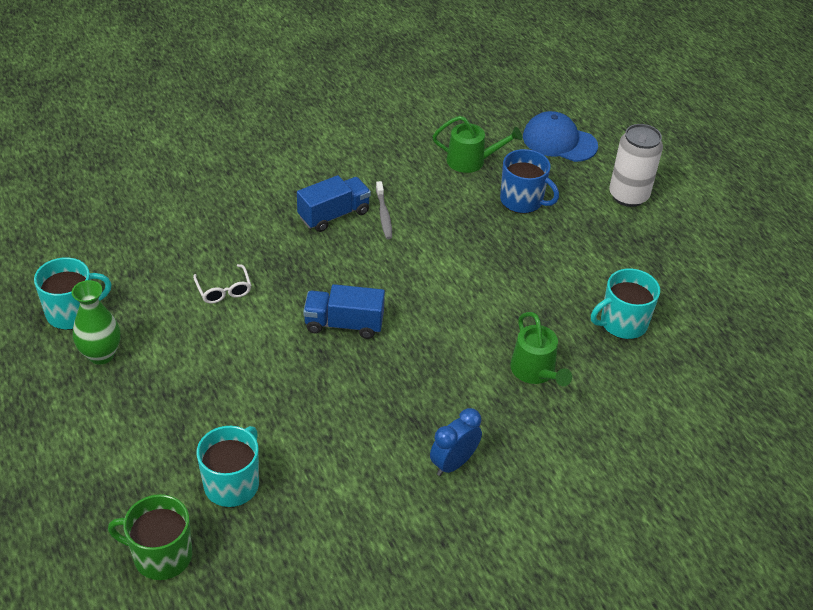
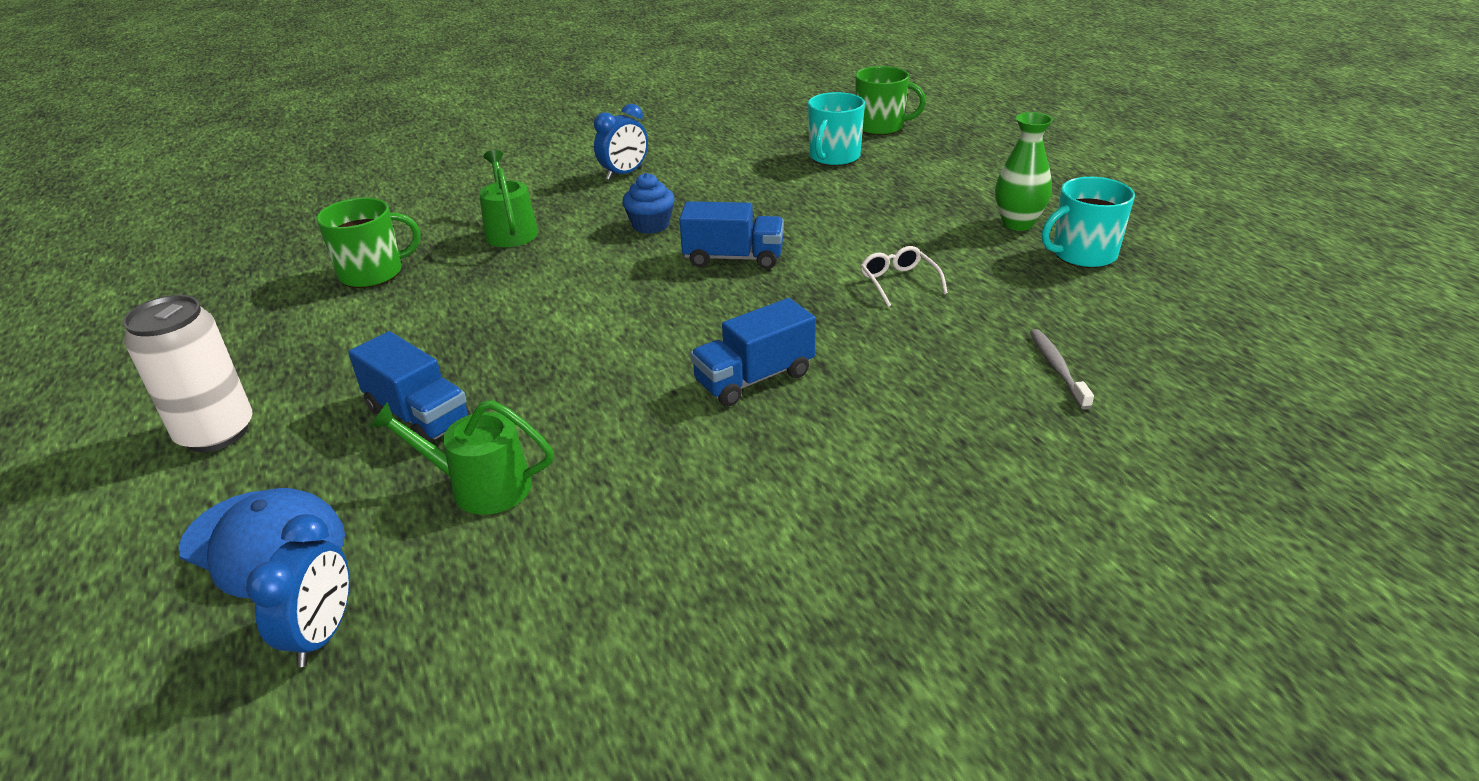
camera: 175 degrees left, 10 degrees down
(384, 215) = (669, 382): grey toothbrush -> grey toothbrush (1057, 368)
(415, 372) = (650, 225): none -> blue cupcake
(510, 108) = (322, 634): none -> blue clock
(522, 200) = (418, 415): blue mug -> blue truck
(622, 323) = (373, 273): turquoise mug -> green mug

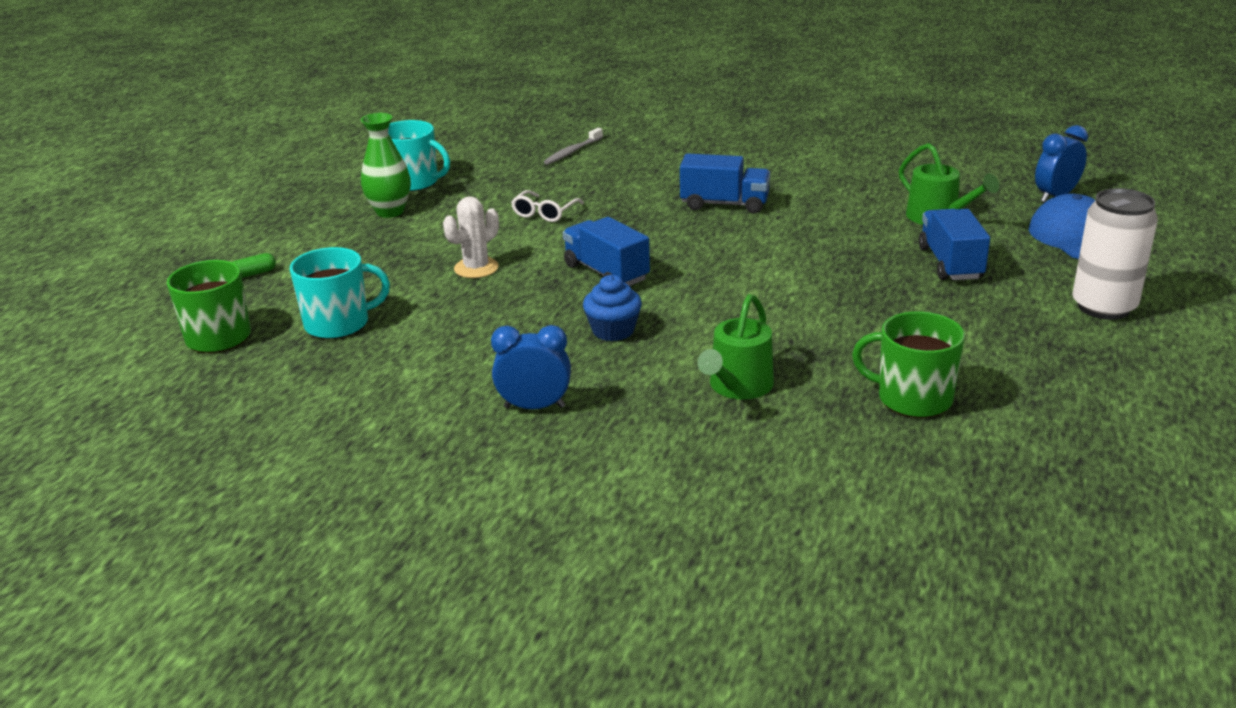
camera: 135 degrees left, 5 degrees down
(837, 218) = (476, 268): none -> white cactus
(965, 153) = (254, 274): none -> green capsule

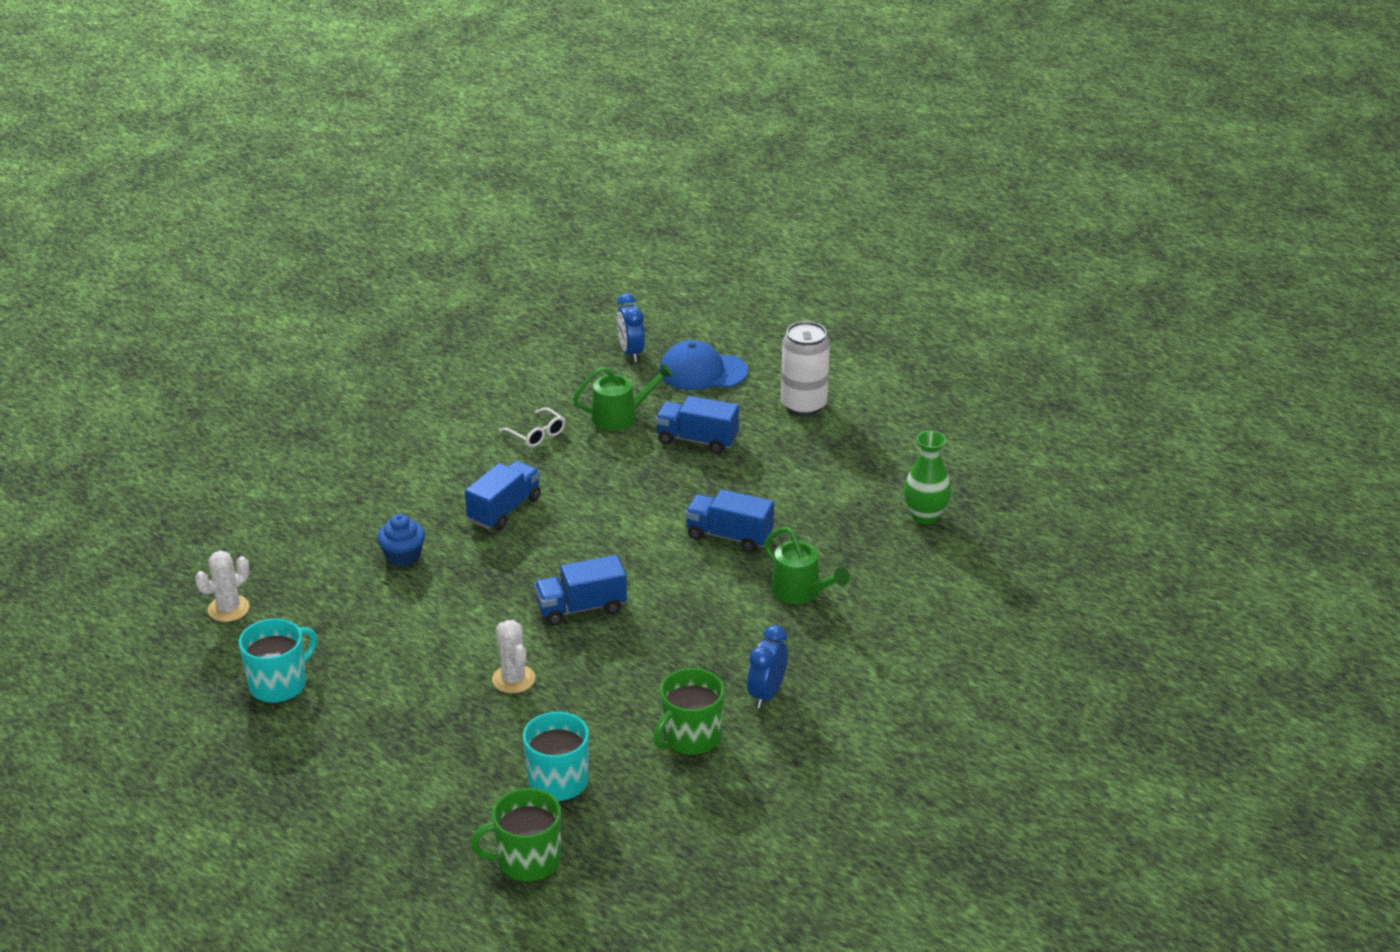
camera: 70 degrees left, 5 degrees up
(254, 274) = (410, 825): green capsule -> none
(390, 212) = (340, 712): green vase -> green vase (925, 516)
(496, 144) = (228, 609): none -> white cactus
(544, 213) = (432, 615): white glasses -> white glasses (537, 434)
(572, 152) = (301, 564): grey toothbrush -> none
(613, 330) = (681, 629): blue cupcake -> blue cupcake (403, 556)
(798, 320) = (729, 536): none -> blue truck
(912, 398) = (861, 524): green mug -> green mug (690, 737)

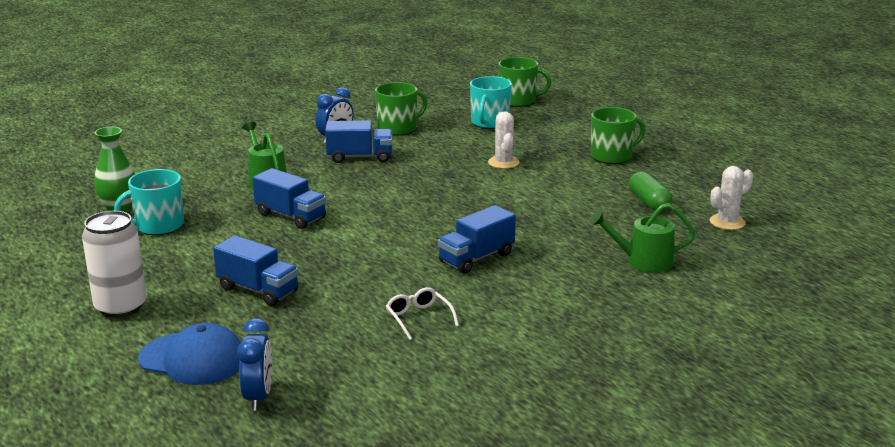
camera: 165 degrees left, 10 degrees down
(279, 684) = (676, 178): turquoise mug -> turquoise mug (158, 226)
(318, 629) = (649, 202): none -> green capsule
(364, 721) = (612, 156): none -> green mug
(403, 556) = (576, 237): blue cupcake -> none
(581, 608) = (438, 190): blue truck -> blue truck (359, 157)
(620, 417) = (320, 323): green watering can -> green watering can (643, 261)

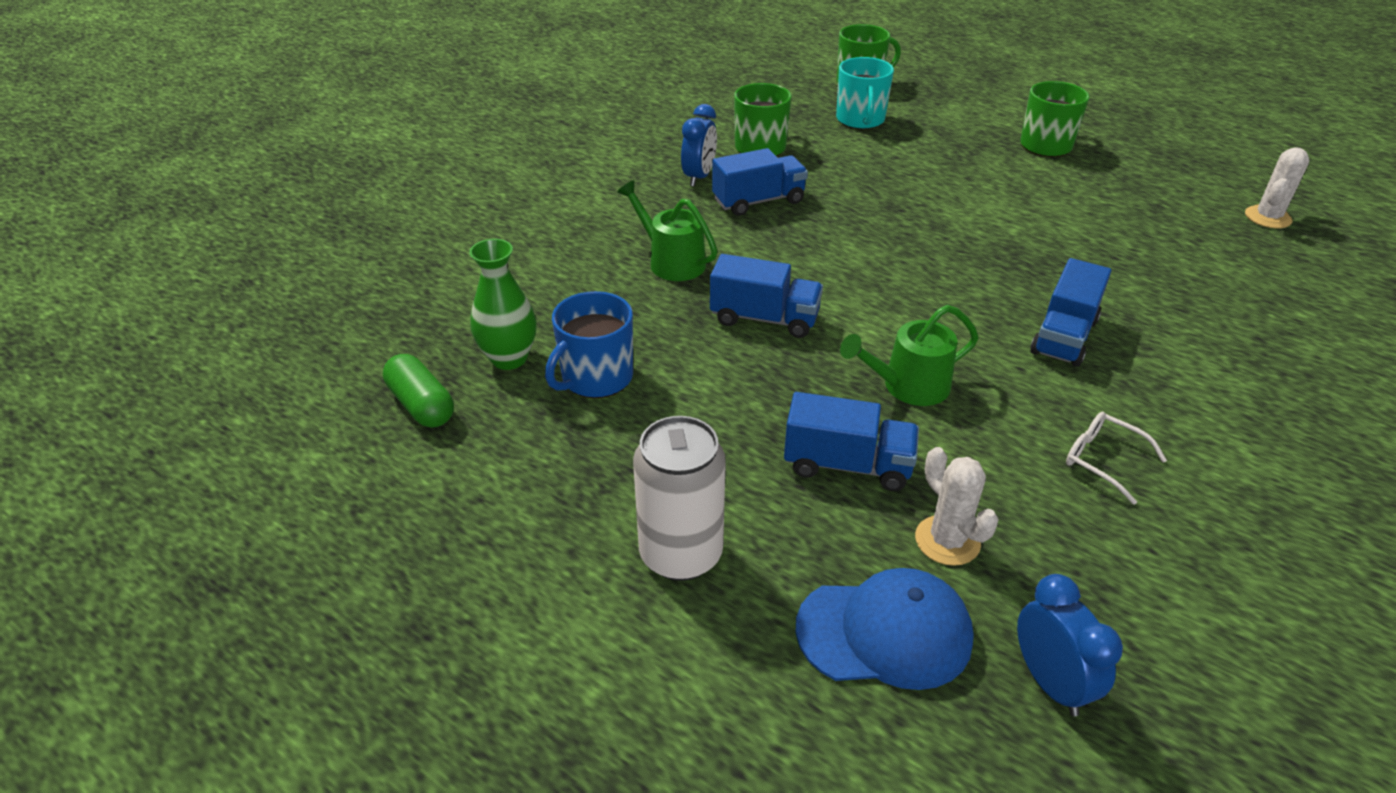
camera: 20 degrees left, 15 degrees up
(158, 226) = (596, 378): turquoise mug -> blue mug
(503, 162) = (938, 177): white cactus -> white cactus (947, 541)
(643, 261) = (1249, 296): green watering can -> green watering can (908, 386)
(649, 202) = (1158, 205): green capsule -> green capsule (421, 405)

